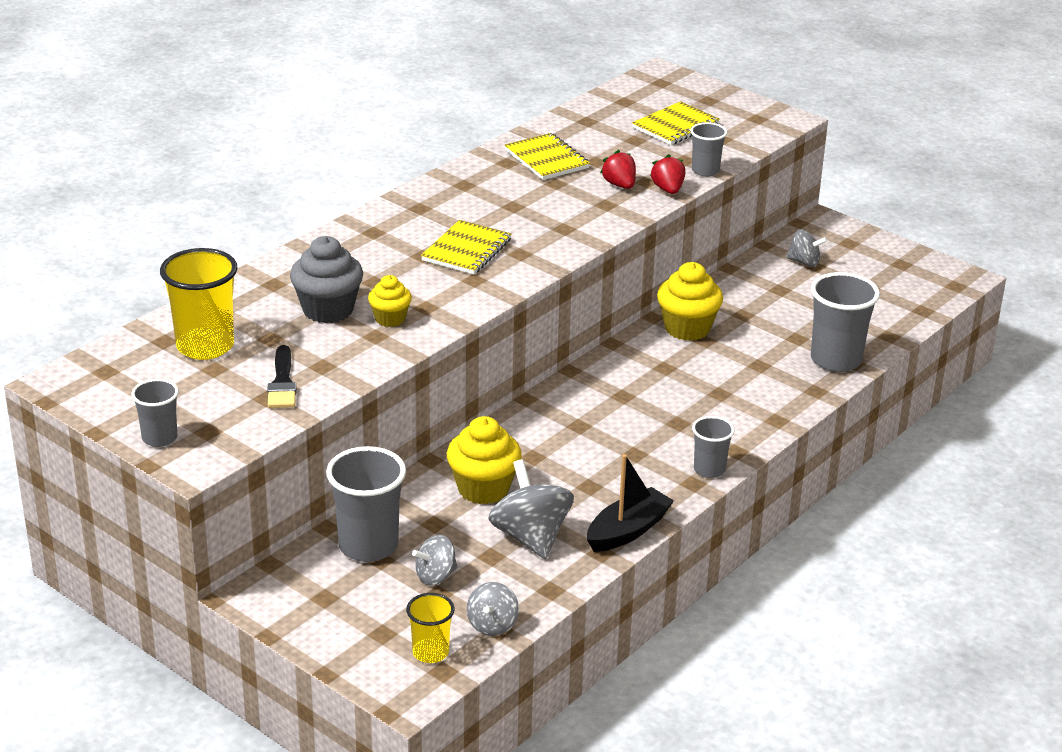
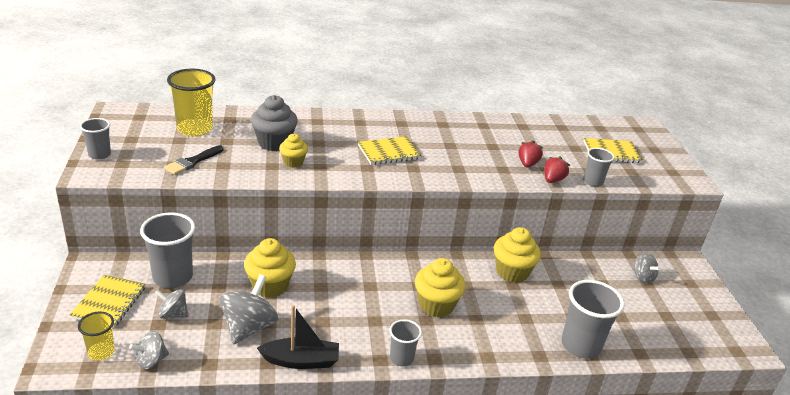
camera: 40 degrees right, 0 degrees up
(546, 159) = (507, 133): yellow notebook -> yellow notebook (109, 302)
(667, 404) = (436, 305): none -> yellow cupcake

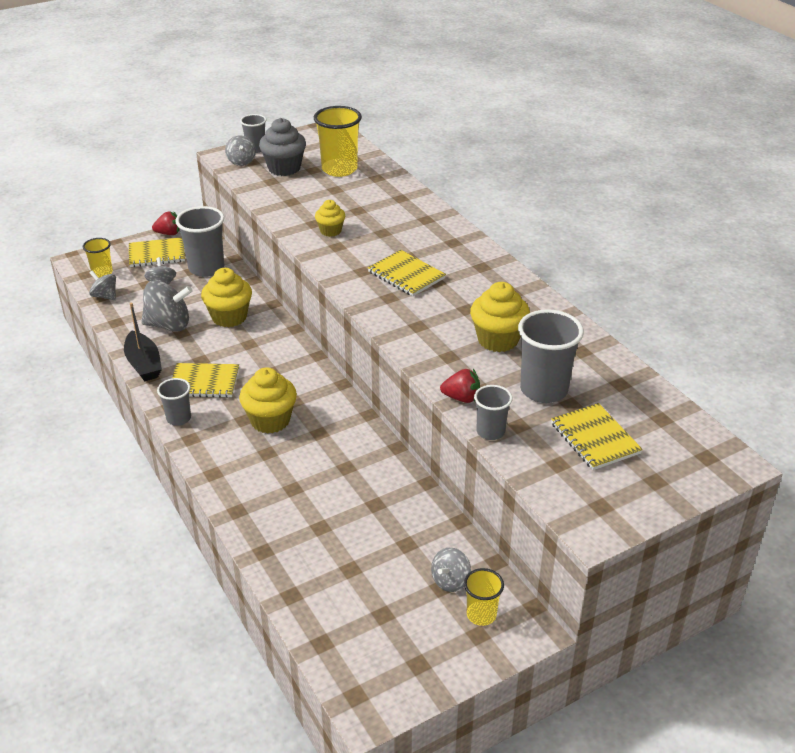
camera: 70 degrees right, 5 degrees up
(114, 168) = (241, 161): none -> grey spinning top
(192, 162) = (283, 187): black brush -> none
(274, 143) = (356, 211): grey cupcake -> grey cupcake (284, 168)
(358, 328) = (204, 382): none -> yellow notebook
(512, 272) = (369, 462): yellow cupcake -> yellow cupcake (498, 340)
(527, 164) = (481, 372): red strawberry -> red strawberry (169, 233)
(580, 345) = (273, 540): grey cup -> grey cup (544, 390)
(674, 276) = (481, 615): none -> yellow cup

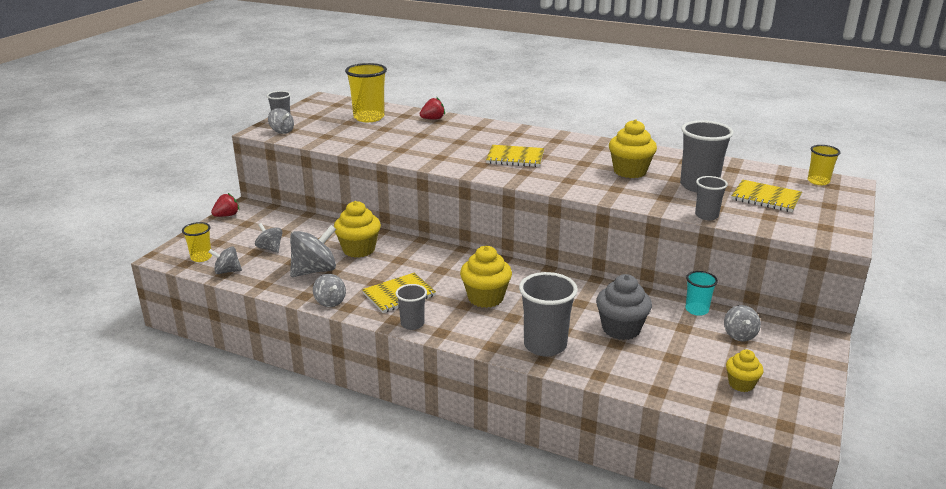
camera: 35 degrees left, 10 degrees down
(144, 364) = (330, 302): black boat -> grey spinning top
(157, 254) = (235, 231): yellow notebook -> none
(206, 268) = (293, 227): grey cup -> grey cup (545, 345)
(284, 168) = (324, 127): grey cupcake -> grey cupcake (621, 329)
(330, 231) = (421, 150): yellow cupcake -> yellow cupcake (741, 384)
(447, 531) = (696, 310): none -> turquoise cup
(461, 398) = (660, 206): red strawberry -> red strawberry (433, 119)
(481, 615) = (783, 344): yellow cup -> yellow cup (818, 181)

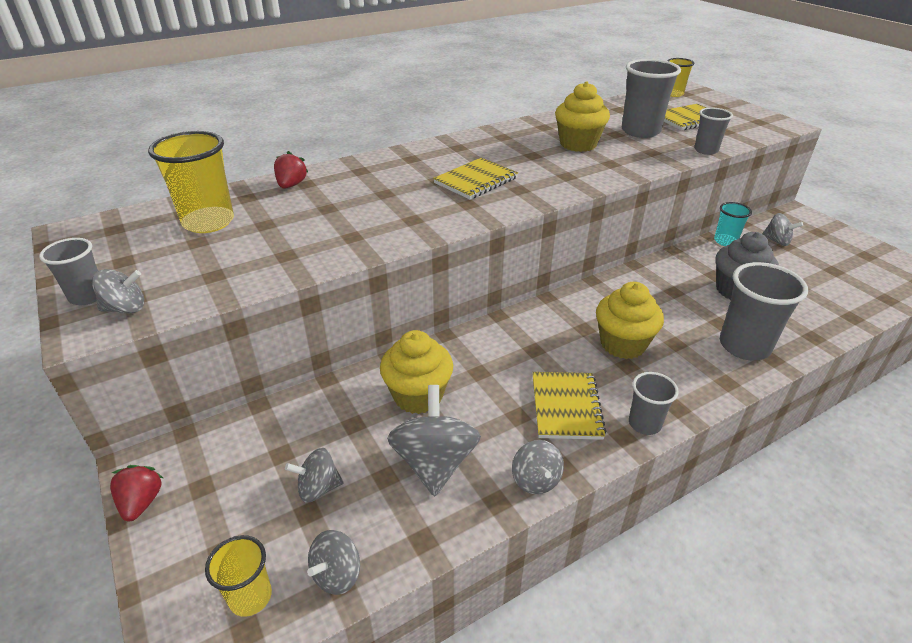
camera: 55 degrees left, 10 degrees up
(330, 302) = (535, 480): grey spinning top -> grey spinning top turned 75 degrees clockwise
(741, 384) = (854, 274): yellow cupcake -> none

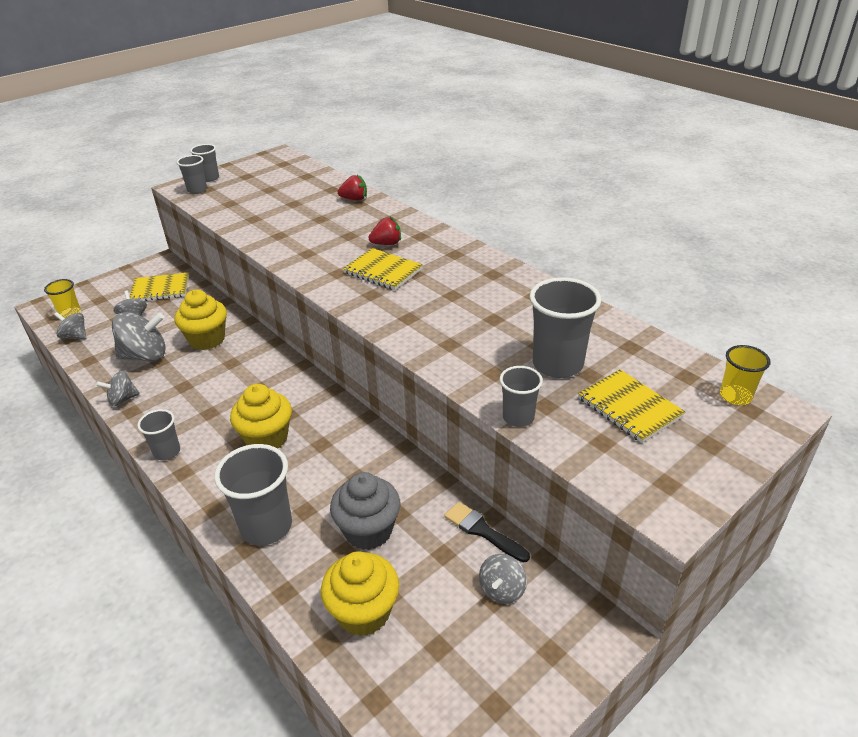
camera: 80 degrees right, 0 degrees up
(125, 308) = (197, 190): grey spinning top -> grey cup
(141, 502) = (135, 269): red strawberry -> red strawberry (387, 244)
(208, 222) = (294, 186): yellow cup -> none
(566, 407) = (190, 409): yellow notebook -> yellow notebook (160, 289)
(578, 144) = (493, 320): yellow cupcake -> yellow cupcake (363, 612)
(725, 241) = (482, 531): turquoise cup -> black brush

